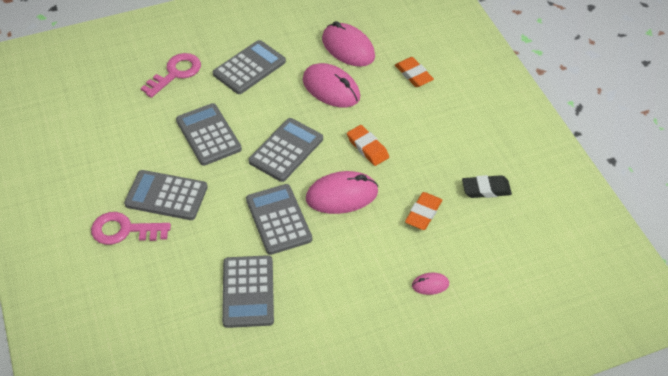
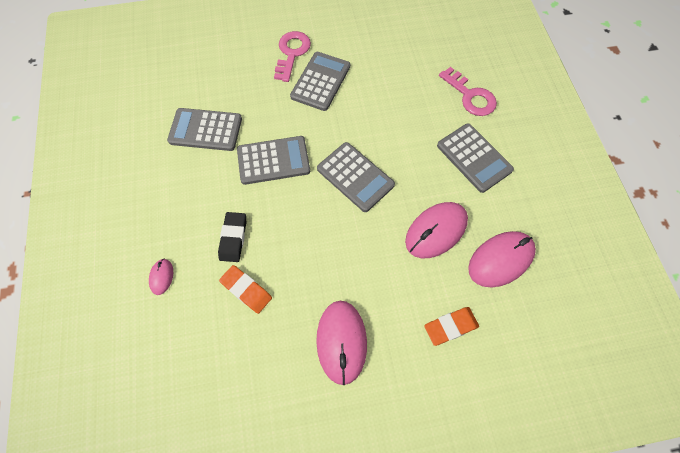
camera: 100 degrees right, 15 degrees up
(208, 135) = (386, 116): grey calculator -> none
(342, 195) = (288, 217): pink mouse -> pink mouse (341, 341)
(367, 148) = (345, 252): orange eraser -> none
(486, 189) = (260, 367): black eraser -> black eraser (233, 238)

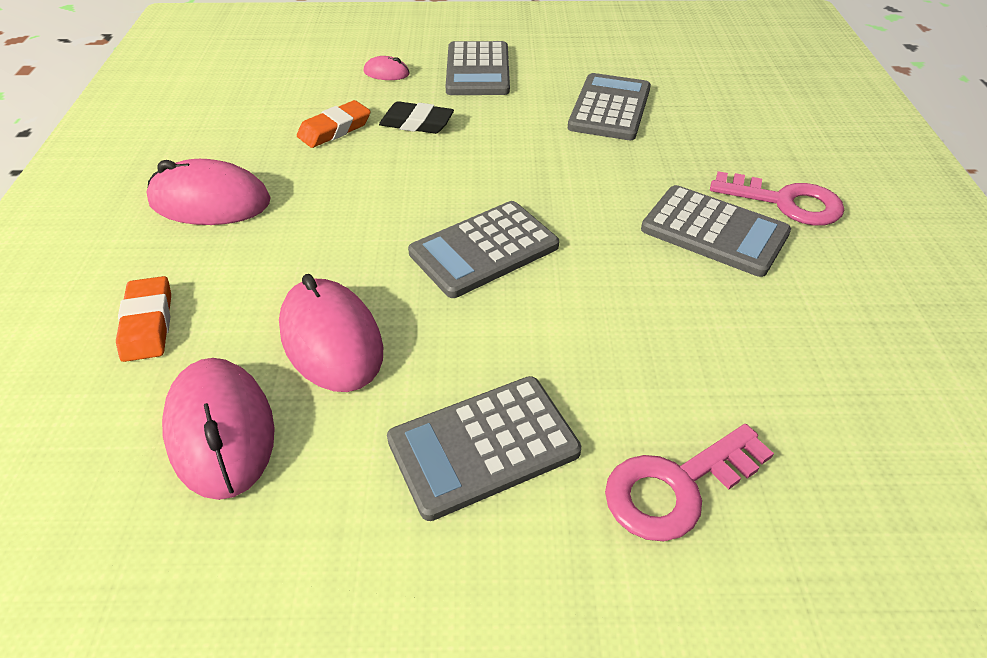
camera: 100 degrees right, 20 degrees down
(273, 160) = (540, 165): grey calculator -> grey calculator (478, 70)

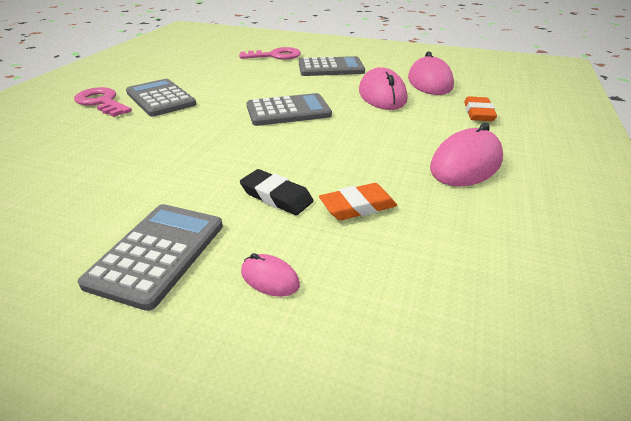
camera: 160 degrees left, 10 degrees down
(210, 202) = (465, 164): pink mouse -> pink mouse turned 75 degrees counterclockwise
(610, 108) = (97, 175): grey calculator -> none

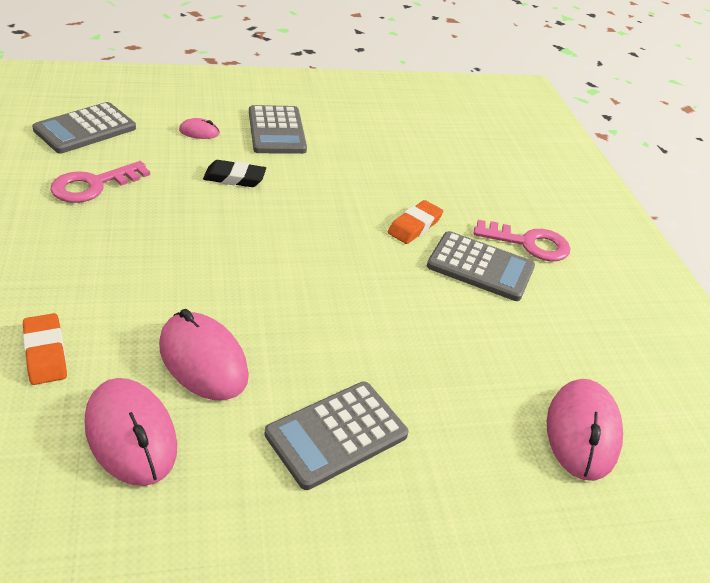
camera: 145 degrees right, 5 degrees up
(275, 56) = (476, 454): pink key -> pink key (93, 185)
(288, 111) = (309, 285): grey calculator -> grey calculator (85, 129)
(358, 206) = (165, 183): orange eraser -> orange eraser (414, 226)
(465, 164) = (71, 248): pink mouse -> pink mouse (582, 432)

